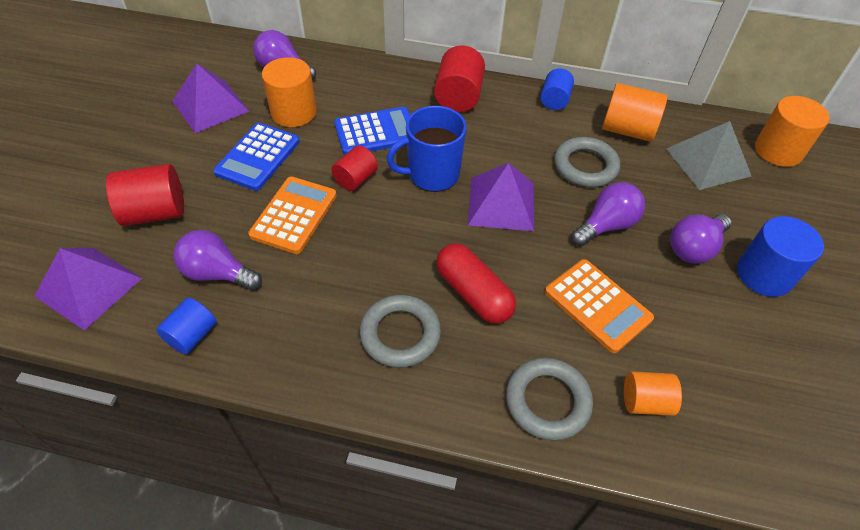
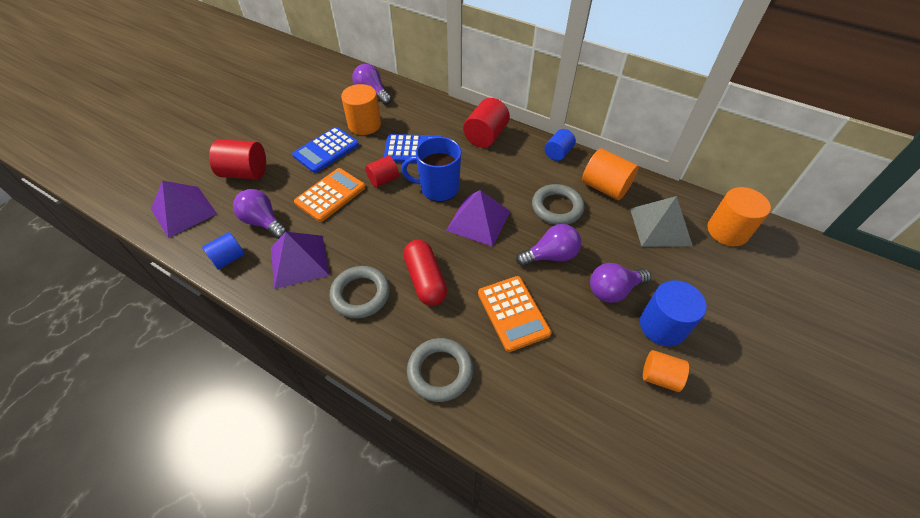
camera: 20 degrees right, 0 degrees up
(210, 106) = (313, 109): purple pyramid -> purple pyramid (299, 261)
(645, 401) = (514, 394): orange cylinder -> orange cylinder (659, 377)

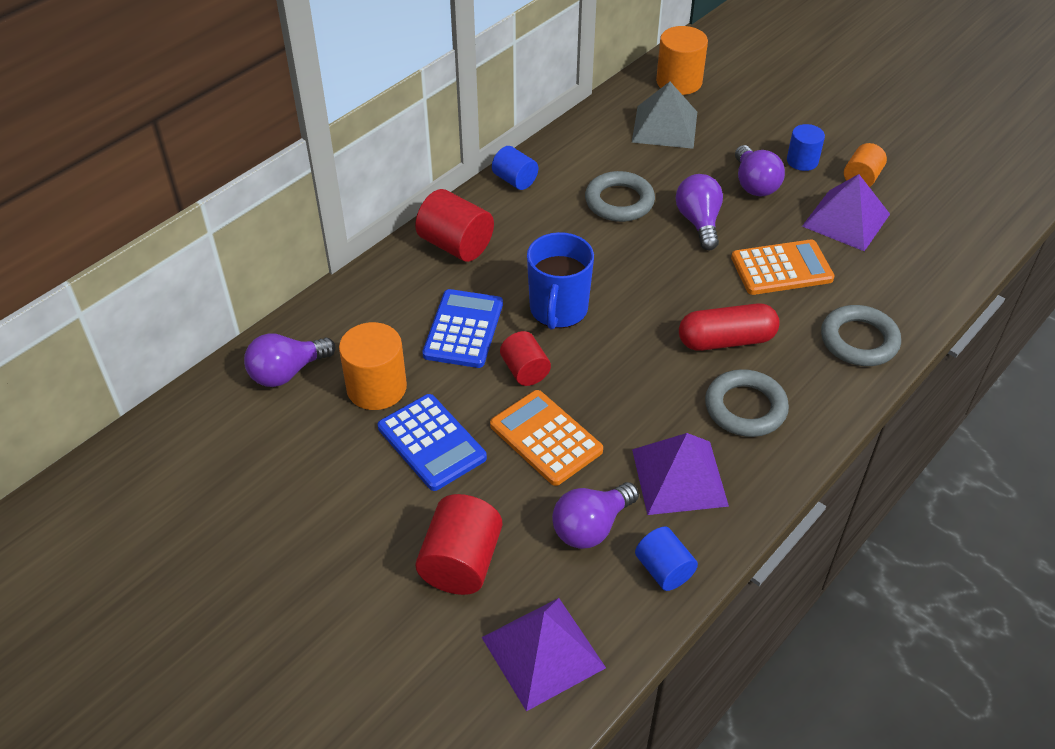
camera: 80 degrees left, 5 degrees down
(478, 220) = (630, 277): purple pyramid -> purple pyramid (846, 220)
(605, 187) = (591, 153): orange cylinder -> none
(662, 326) = (802, 161): blue cylinder -> blue cylinder, size x0.64

